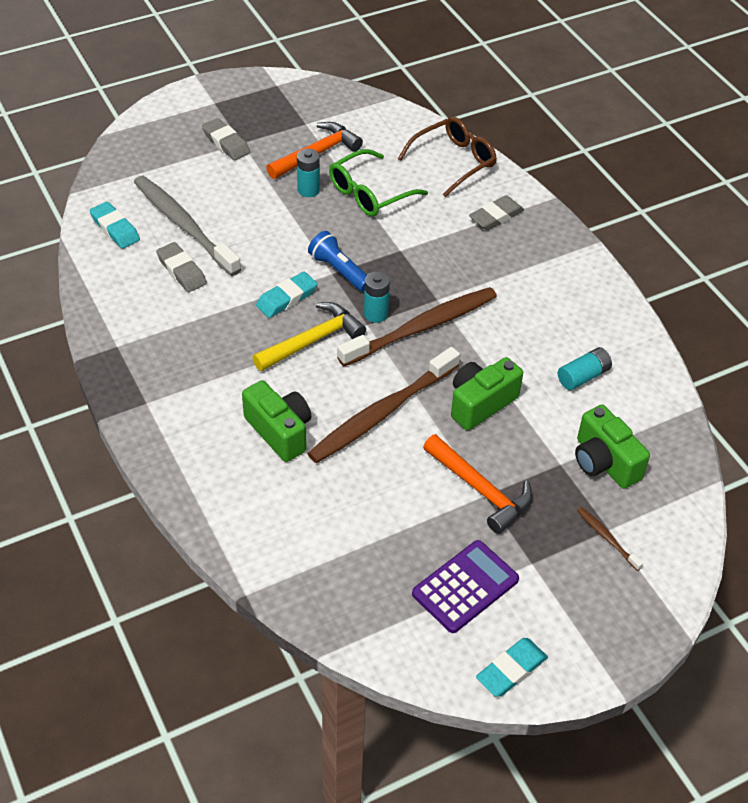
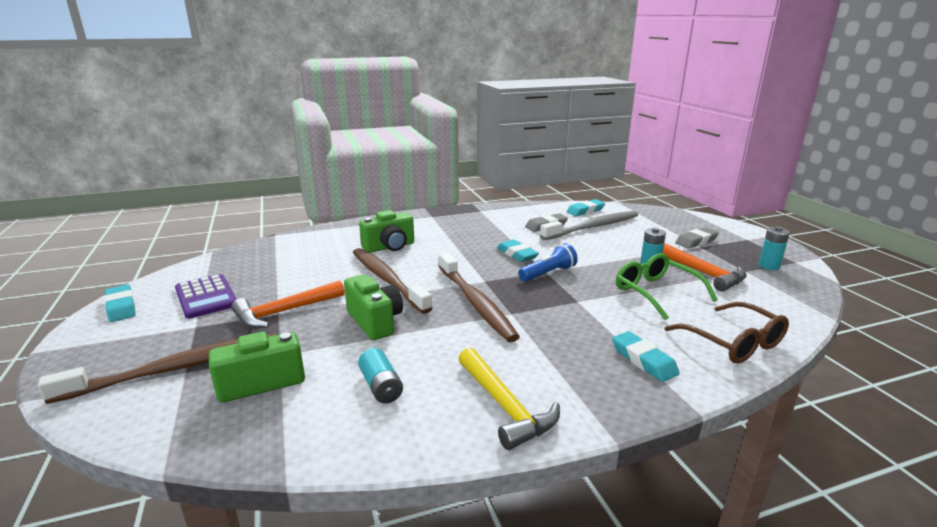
camera: 100 degrees right, 25 degrees down
(313, 340) = (471, 260): yellow hammer -> yellow hammer (505, 406)
(375, 314) = (495, 284): turquoise battery -> turquoise battery (769, 266)
(496, 216) = (643, 360): grey eraser -> turquoise eraser
(607, 538) = (177, 368): brown toothbrush -> brown toothbrush, size x2.36

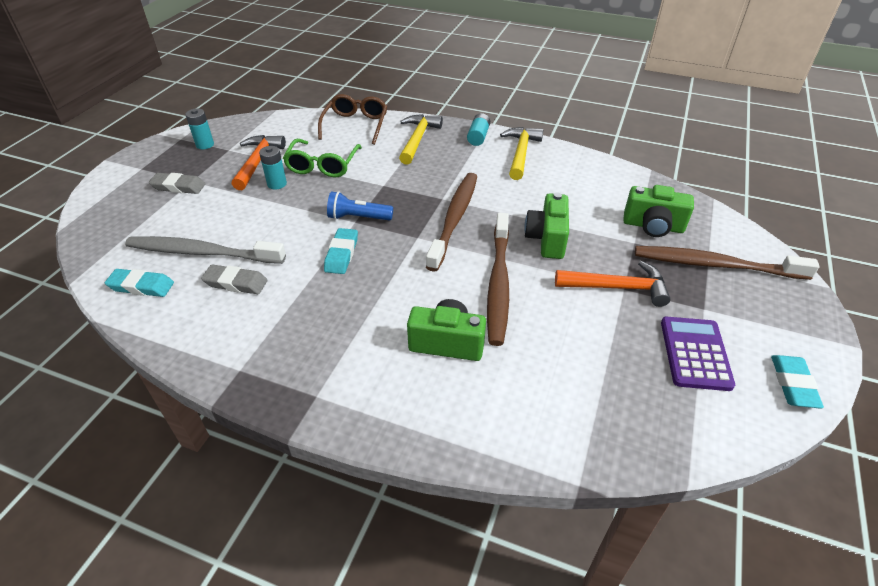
camera: 140 degrees left, 20 degrees up
(381, 386) = (578, 190): turquoise battery -> turquoise battery (478, 136)
(643, 360) = (418, 139): turquoise eraser -> yellow hammer

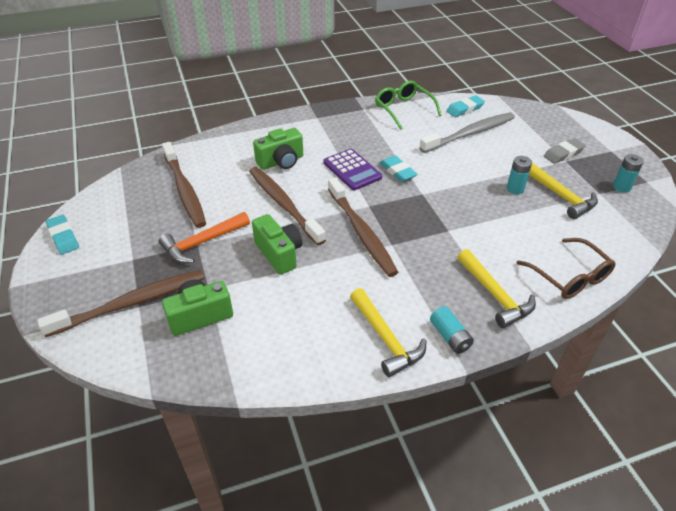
camera: 140 degrees right, 0 degrees up
(236, 283) = (426, 131): grey eraser -> none
(257, 162) = (561, 196): orange hammer -> yellow hammer
(322, 165) = (516, 220): green glasses -> green glasses (403, 109)
(358, 218) = (424, 197): blue flashlight -> none
(603, 370) = (184, 190): none -> brown toothbrush
(695, 353) = (131, 225): purple calculator -> purple calculator (352, 170)

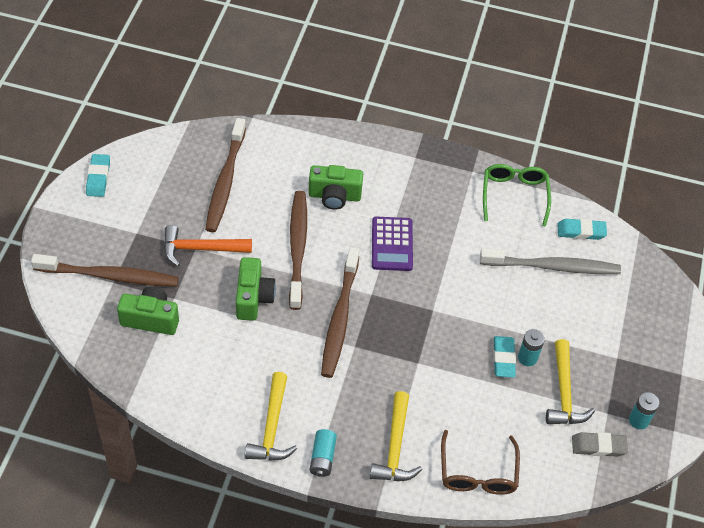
camera: 30 degrees right, 10 degrees up
(397, 171) = (433, 271): turquoise eraser -> turquoise eraser (503, 359)
(563, 154) = (624, 348): grey eraser -> grey eraser (598, 446)

